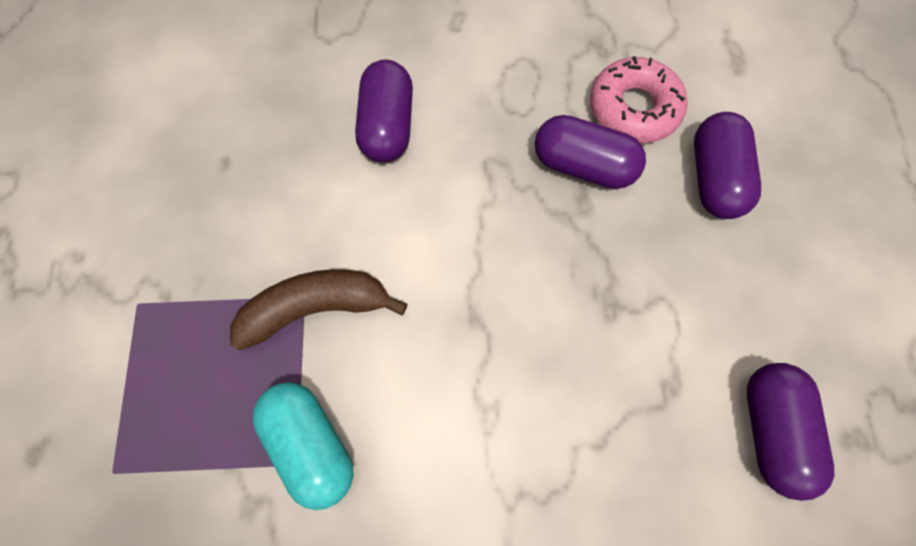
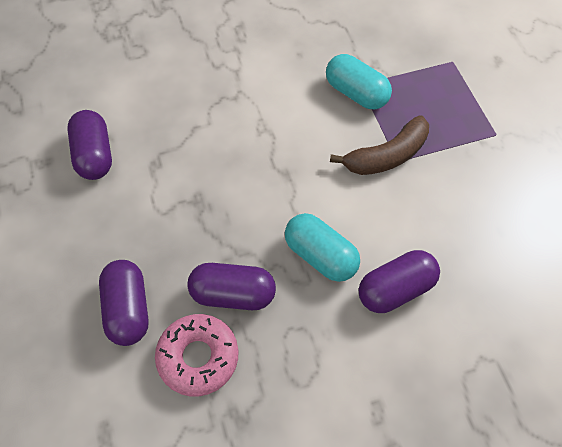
camera: 165 degrees right, 10 degrees down
(387, 126) = (395, 289): purple capsule -> purple capsule turned 75 degrees clockwise
(463, 186) = (320, 256): none -> turquoise capsule

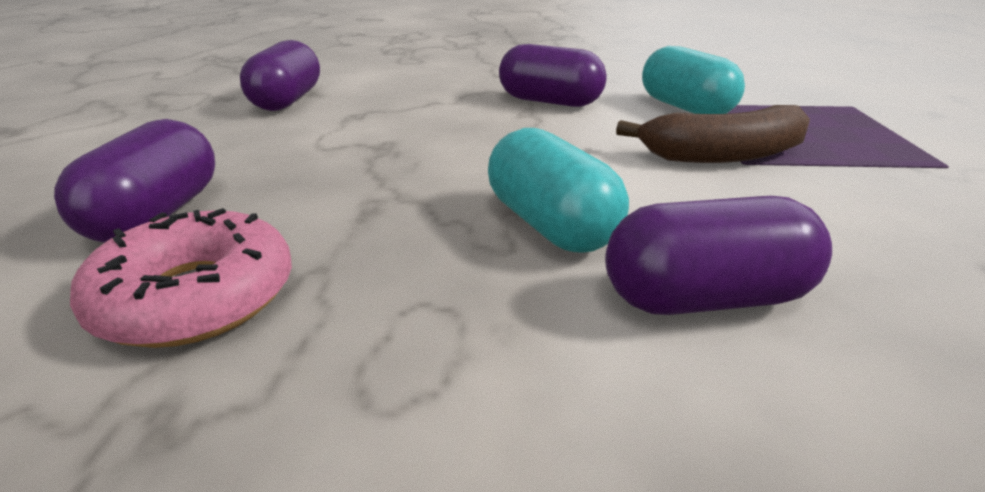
camera: 20 degrees right, 30 degrees down
(233, 294) = (348, 235): purple capsule -> purple capsule (550, 102)

